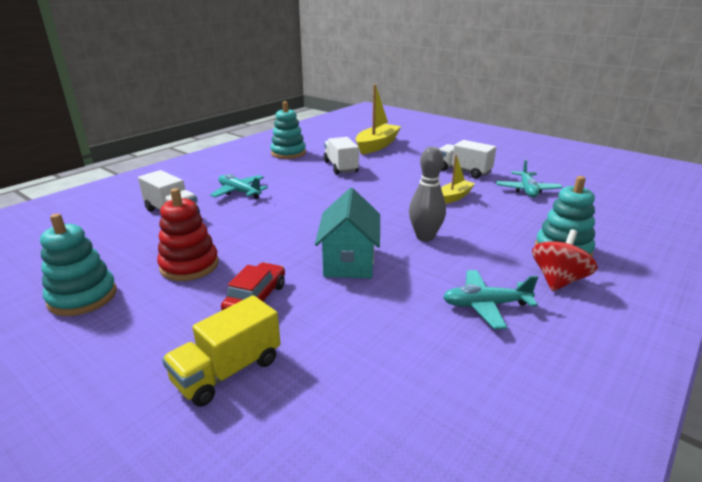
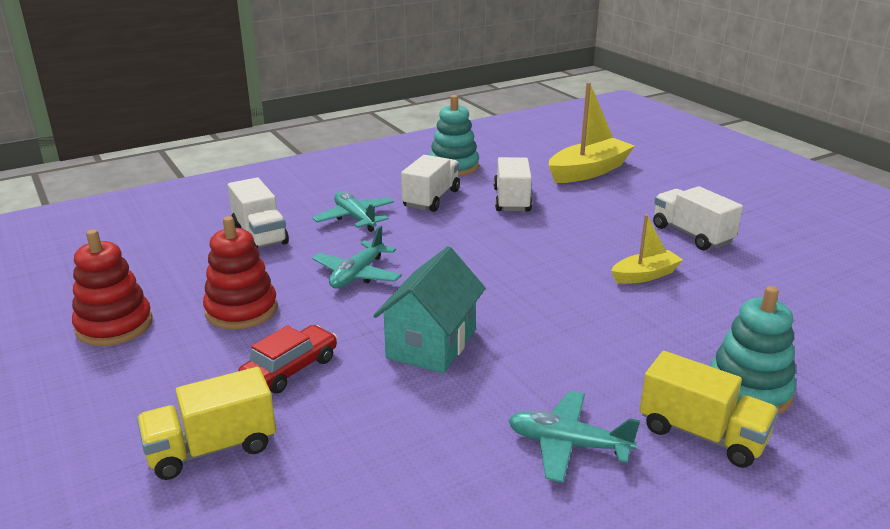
camera: 20 degrees right, 0 degrees up
(83, 297) = (114, 326): turquoise stacking toy -> red stacking toy
(286, 173) = (431, 199): none -> white truck
(425, 237) = (556, 329): grey bowling pin -> none
(527, 190) = (771, 283): turquoise plane -> turquoise plane (357, 275)
(558, 280) = (702, 434): red spinning top -> yellow truck

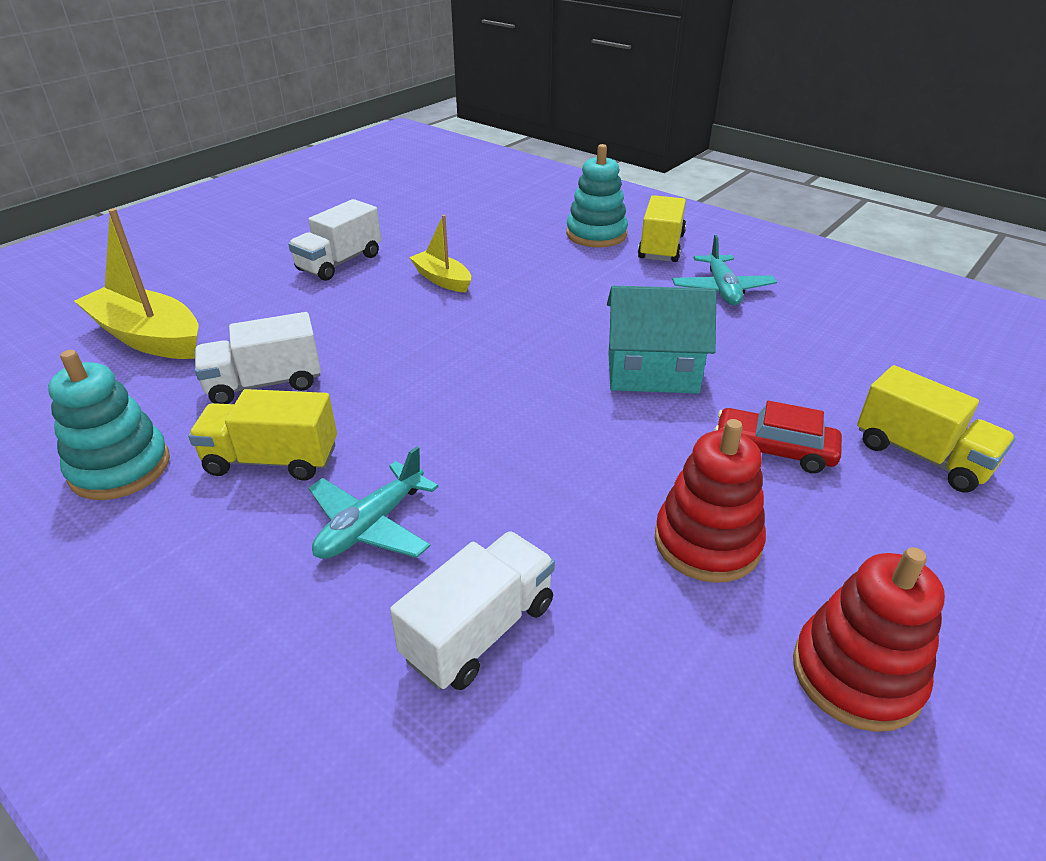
camera: 110 degrees left, 10 degrees up
(357, 275) = (549, 464): turquoise plane -> none
(431, 199) = (272, 460): white truck -> yellow truck

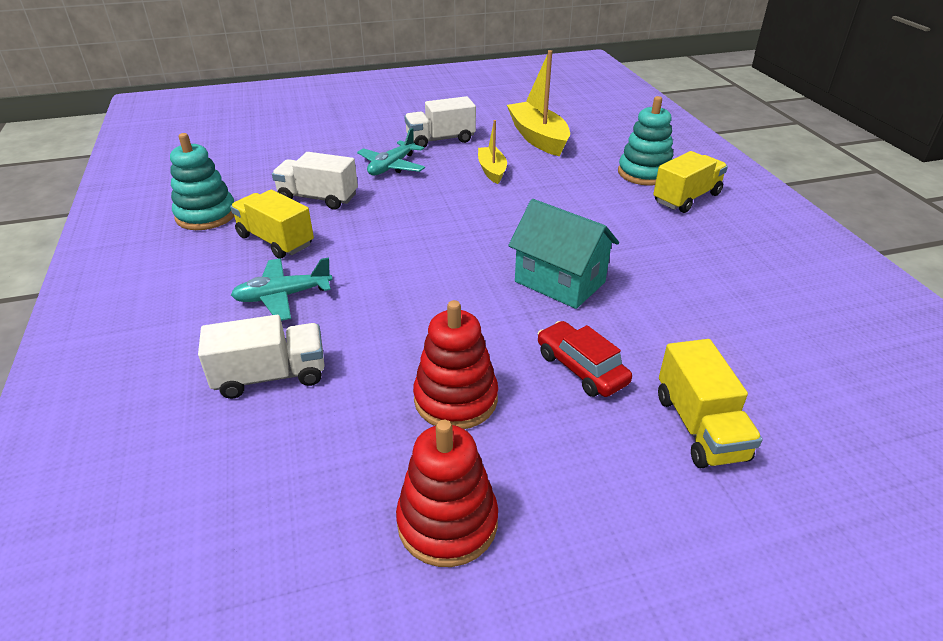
camera: 35 degrees right, 0 degrees up
(148, 337) = (290, 151): yellow boat -> yellow boat (538, 138)
(721, 289) = (696, 245): turquoise plane -> turquoise plane (392, 166)

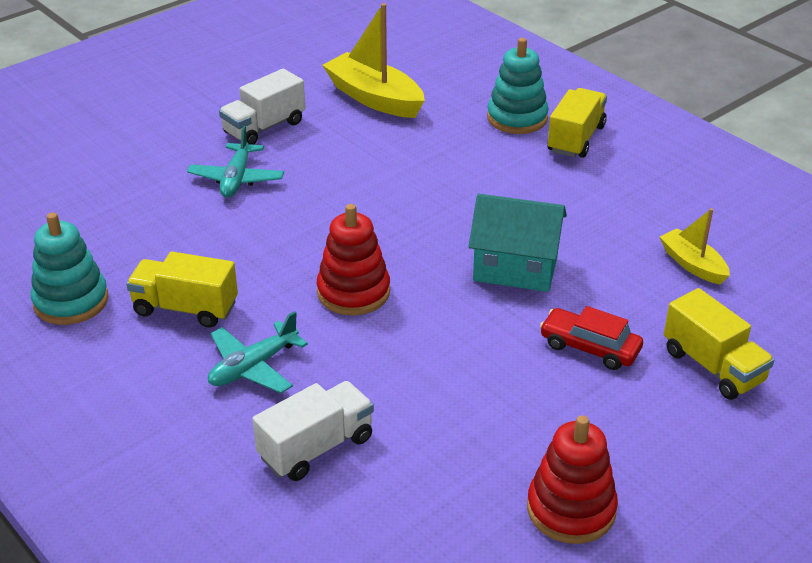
camera: 25 degrees left, 0 degrees up
(318, 198) = (185, 243): white truck -> none
(456, 399) = (503, 410): red stacking toy -> red stacking toy (353, 292)
(492, 171) = (355, 155): yellow boat -> yellow boat (692, 264)

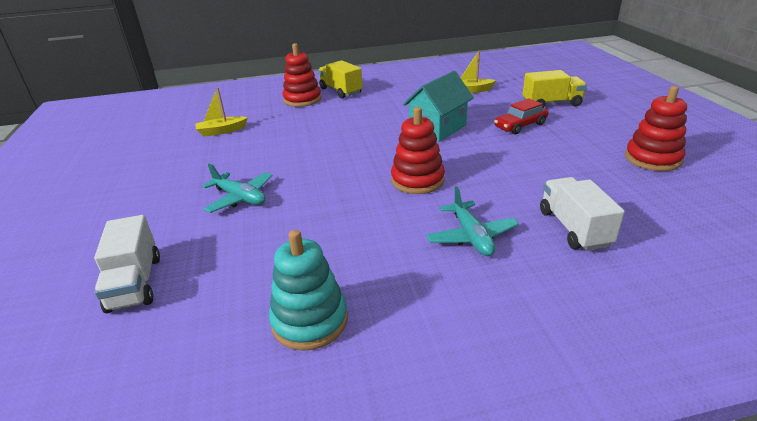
camera: 60 degrees left, 5 degrees down
(185, 308) = (377, 254): yellow truck -> none
(264, 127) = (194, 174): white truck -> white truck (135, 283)
(374, 98) = (221, 131): yellow boat -> yellow boat, size x0.58
(517, 118) = (302, 99): turquoise stacking toy -> red stacking toy

